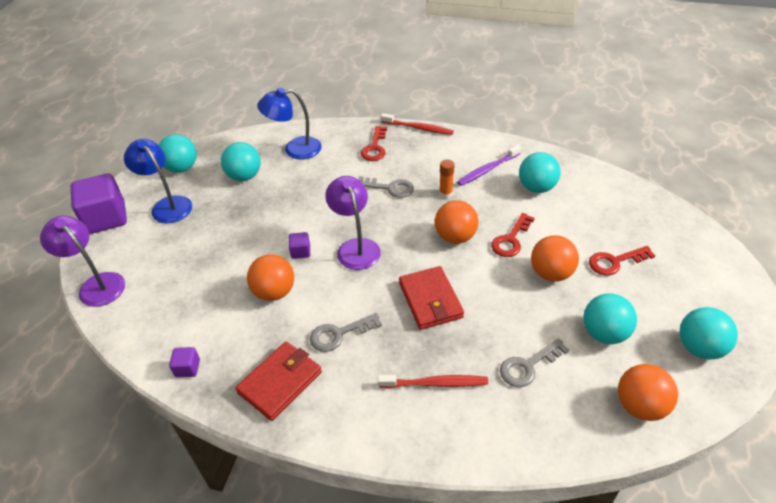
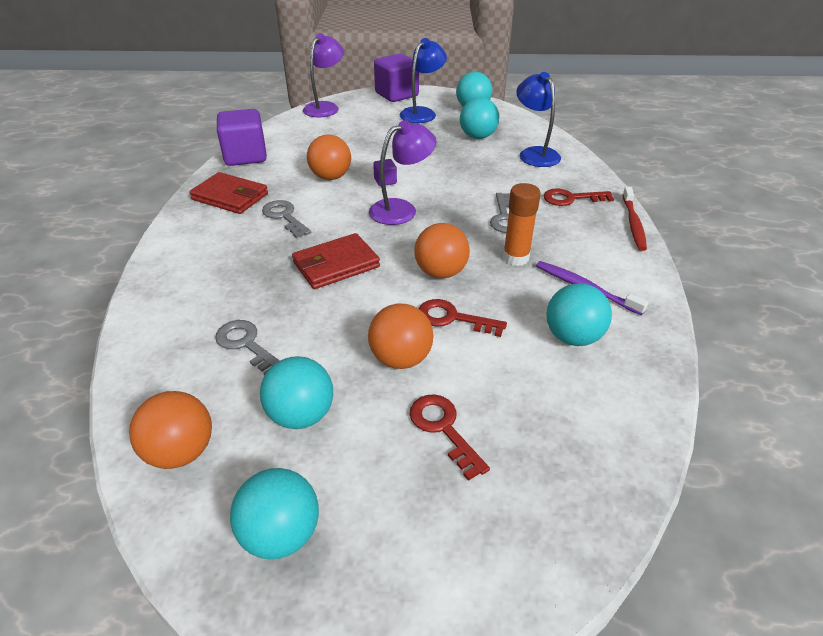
camera: 75 degrees right, 5 degrees down
(187, 368) = (245, 156): purple cube -> purple cube, size x2.25
(435, 383) = (225, 280): red toothbrush -> none
(445, 194) = (515, 258): orange glue stick -> orange glue stick, size x1.51

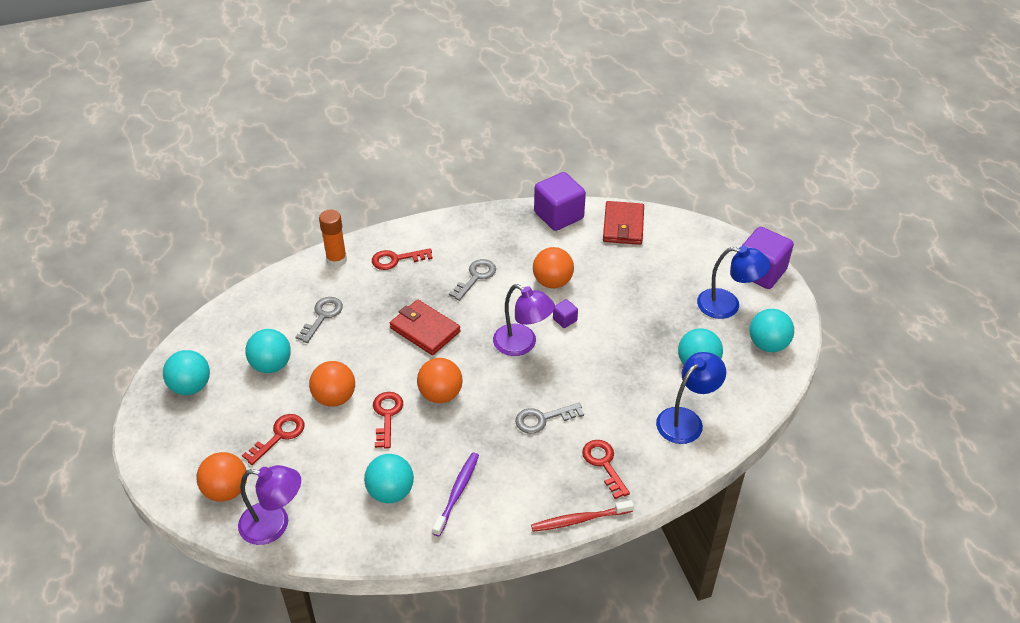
camera: 70 degrees right, 5 degrees up
(181, 452) = (231, 325): orange ball -> orange ball (226, 490)
(204, 264) = (396, 259): none -> red key
(230, 197) = (489, 234): red wallet -> red wallet (623, 225)
(325, 107) = (691, 229): purple lamp -> purple lamp (274, 525)
(515, 258) = (481, 438): orange glue stick -> orange glue stick (336, 260)

